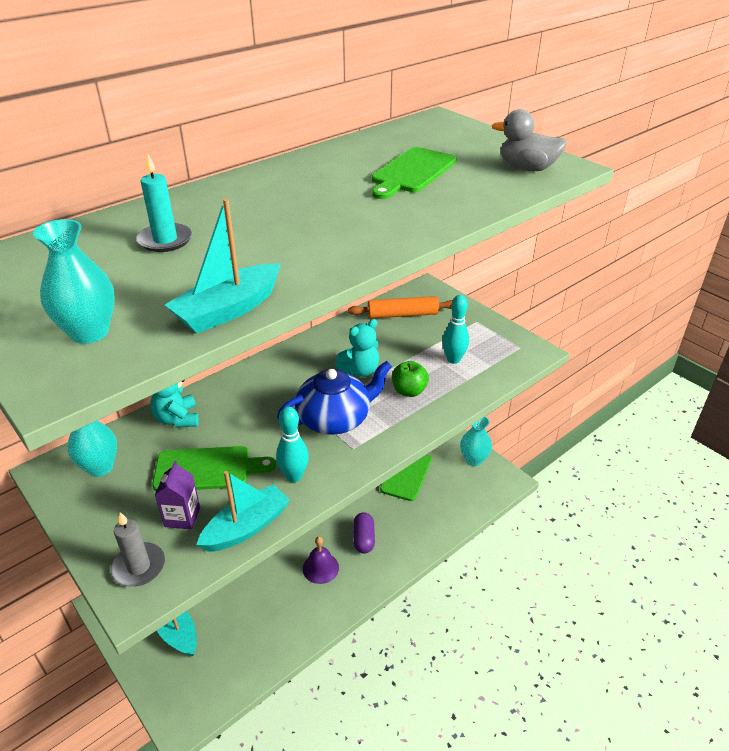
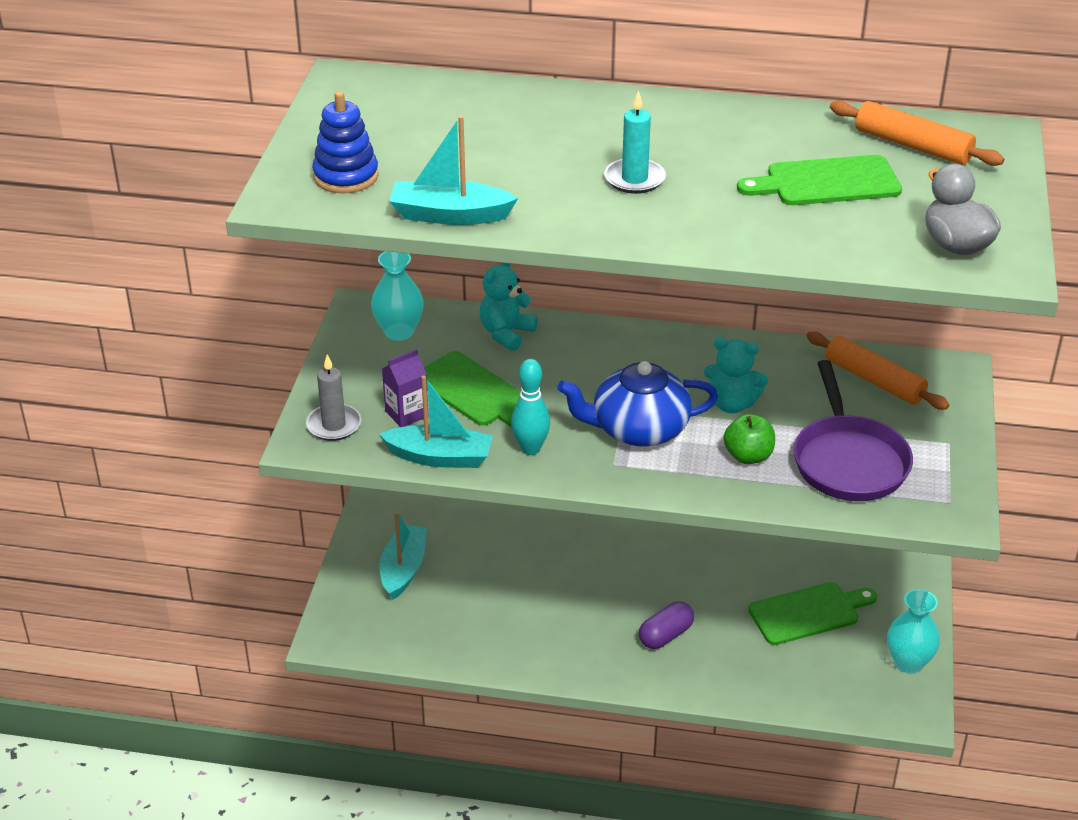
camera: 50 degrees right, 0 degrees up
(89, 332) = (346, 176): turquoise vase -> blue stacking toy
(165, 240) = (501, 131): turquoise candle -> turquoise candle (634, 179)
(320, 568) = (588, 625): purple bell -> none
(335, 418) = (638, 429): blue teapot -> blue teapot turned 150 degrees clockwise
(414, 138) = (913, 146): none -> orange rolling pin
(453, 359) = (848, 461): turquoise bowling pin -> purple pan

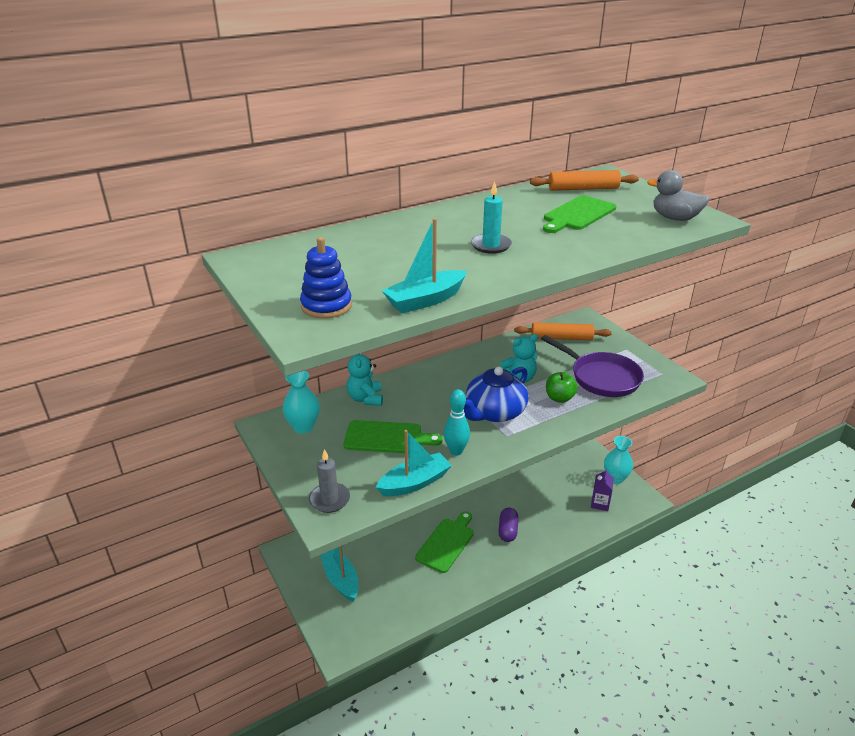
camera: 40 degrees left, 5 degrees down
(406, 414) = (365, 469): purple carton -> purple carton (600, 503)
(808, 613) = (553, 481): green cutting board -> green cutting board (446, 543)

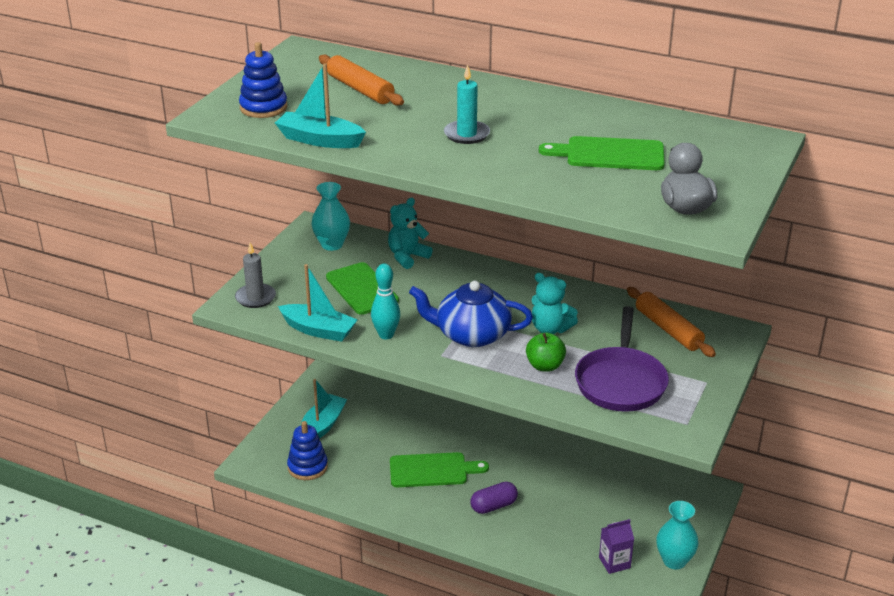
camera: 55 degrees right, 0 degrees up
(379, 613) = (307, 467): none -> blue stacking toy
(583, 189) = (692, 139): orange rolling pin -> orange rolling pin (360, 89)

